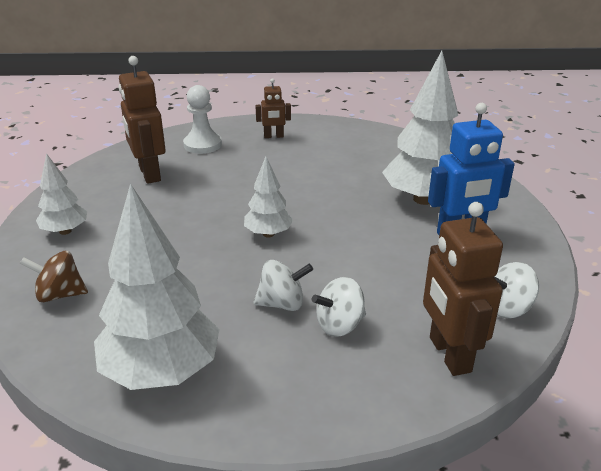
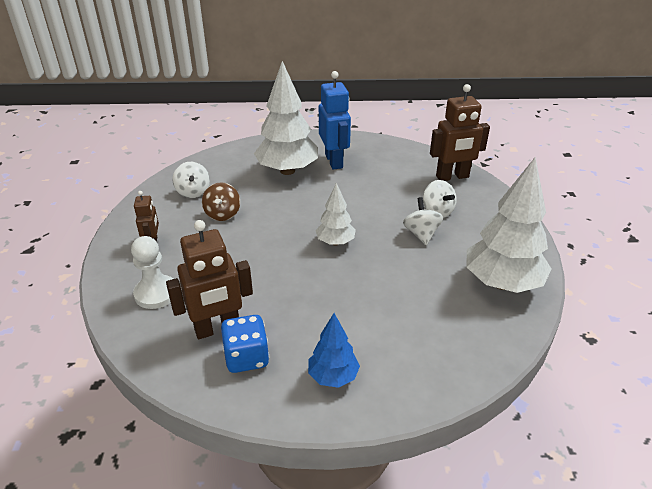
camera: 90 degrees left, 5 degrees up
(60, 295) = (434, 356): brown spinning top -> brown spinning top (223, 214)
(65, 231) = (333, 376): white tree -> blue tree
(109, 189) = (246, 357): none -> blue dice
(508, 308) = (409, 155): white spinning top -> white spinning top (193, 192)

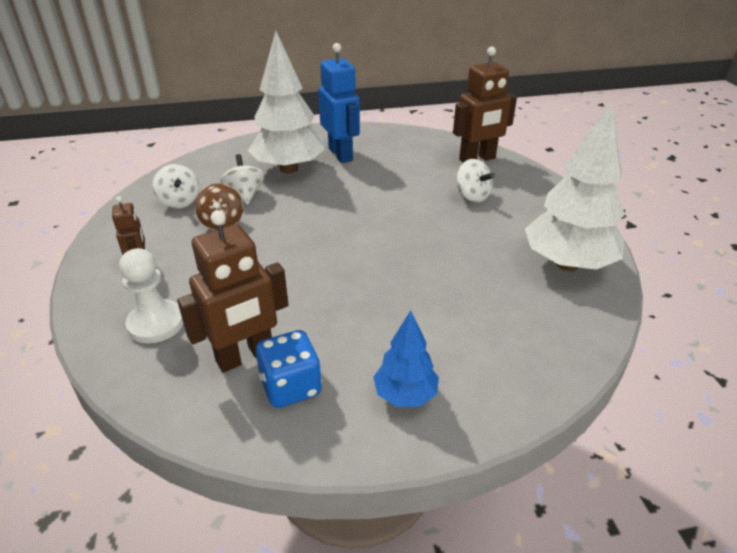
camera: 10 degrees left, 0 degrees up
(335, 242) = (366, 240): white tree -> none
(421, 234) = (461, 221): white spinning top -> white spinning top (245, 195)

